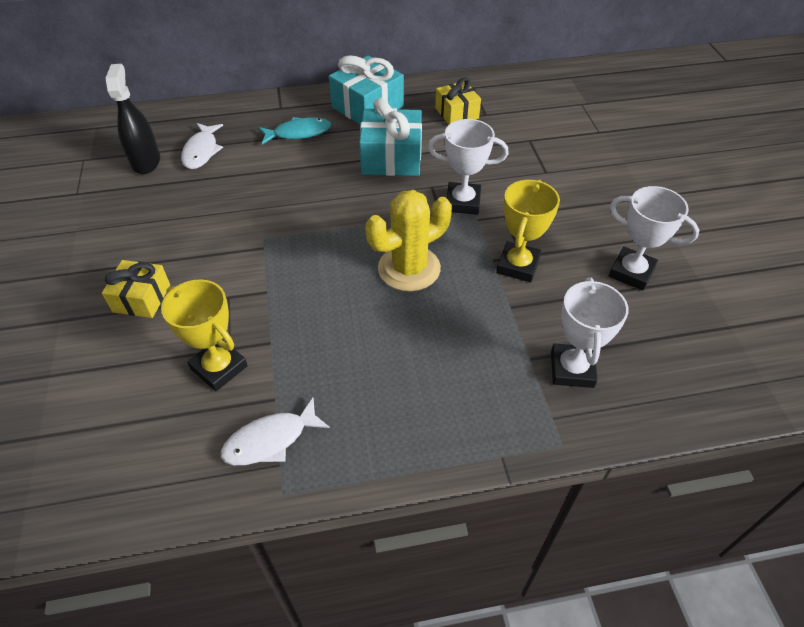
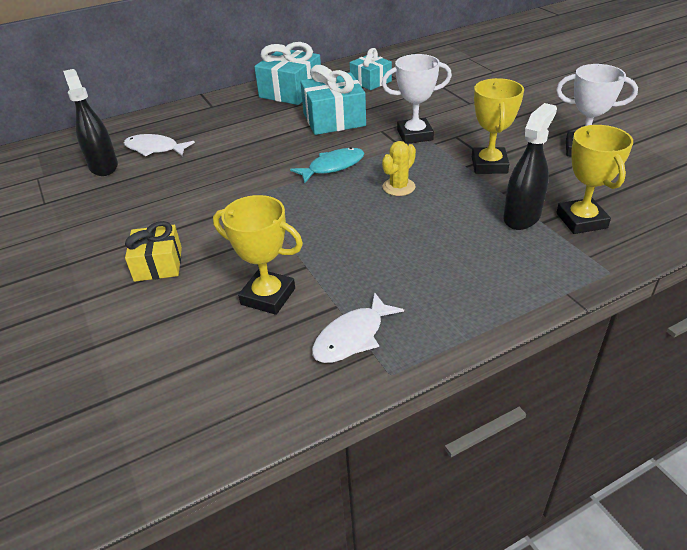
camera: 15 degrees left, 10 degrees down
(201, 151) = (155, 149): white fish -> white fish turned 120 degrees clockwise
(299, 133) = (240, 119): turquoise fish -> turquoise fish (333, 166)
(409, 268) = (398, 187): yellow cactus -> yellow cactus, size x0.56
(456, 113) = (370, 81): yellow gift -> turquoise gift
(512, 345) = (522, 217): none -> black spray bottle
(572, 369) = (581, 220): white trophy -> yellow trophy

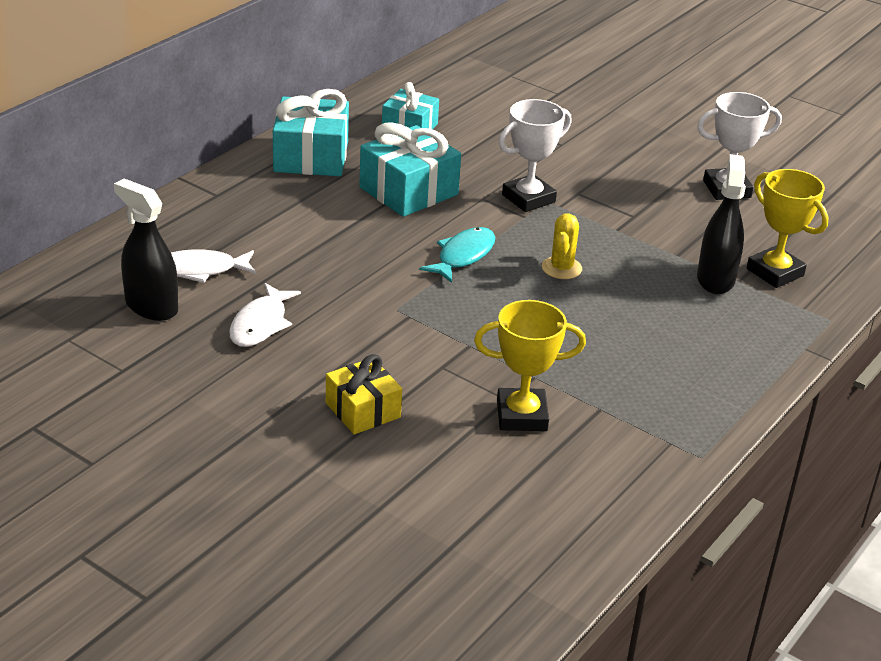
camera: 30 degrees left, 5 degrees down
(352, 337) = (640, 433): white fish -> white fish (260, 324)
(489, 165) = (641, 224): yellow trophy -> none

